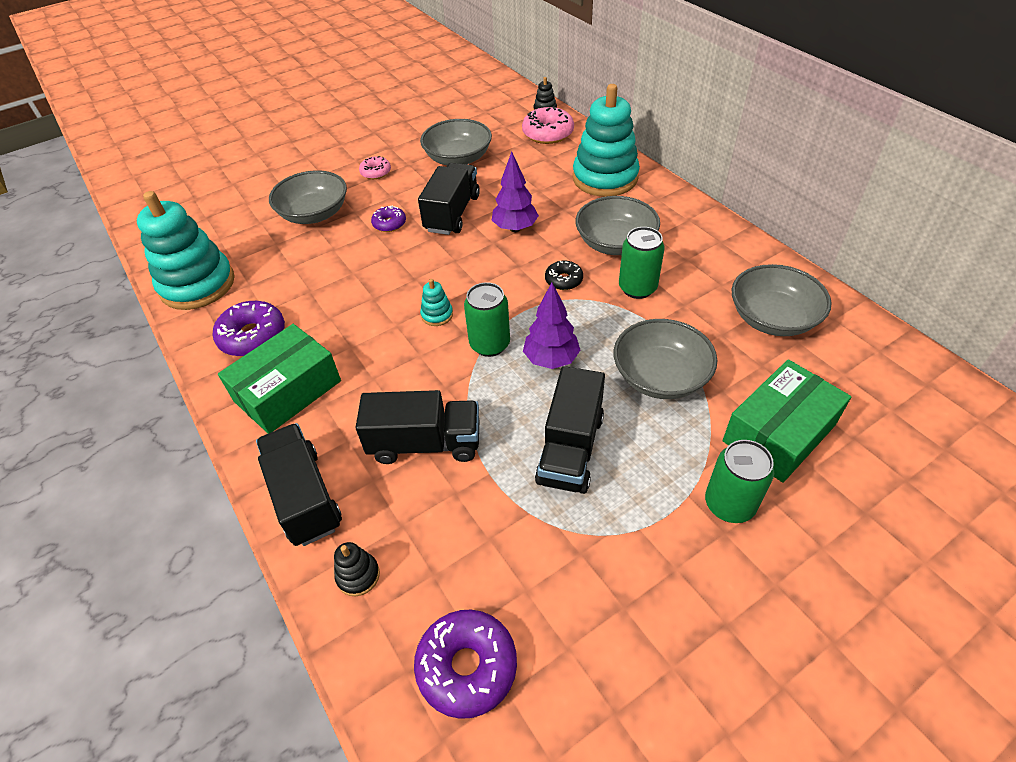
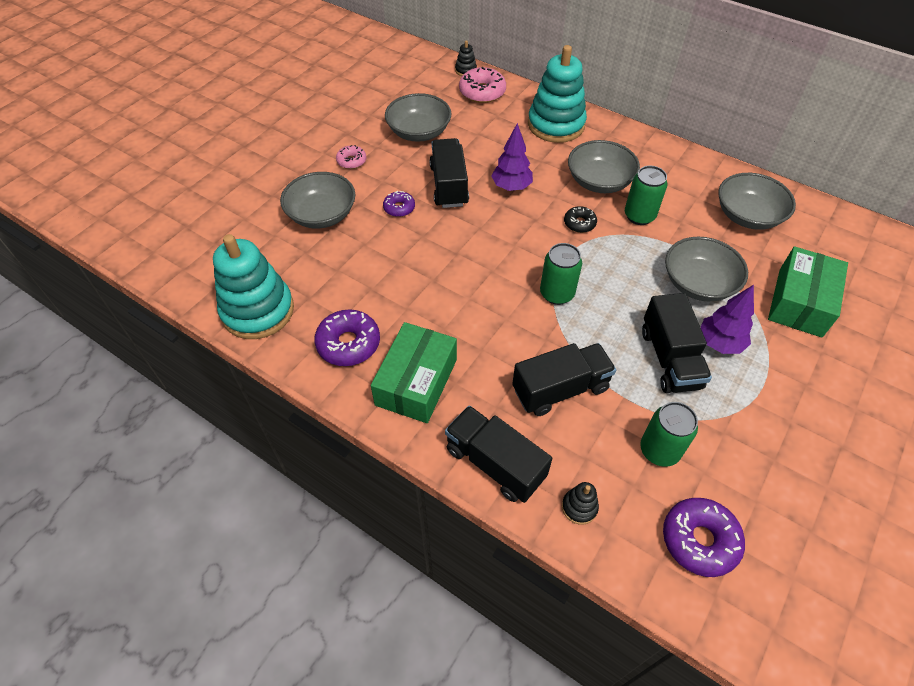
camera: 25 degrees left, 5 degrees up
(437, 315) = (497, 280): turquoise stacking toy -> none
(551, 359) = (612, 293): purple tree -> purple tree (719, 343)
(729, 504) = (798, 364): green can -> green can (659, 450)

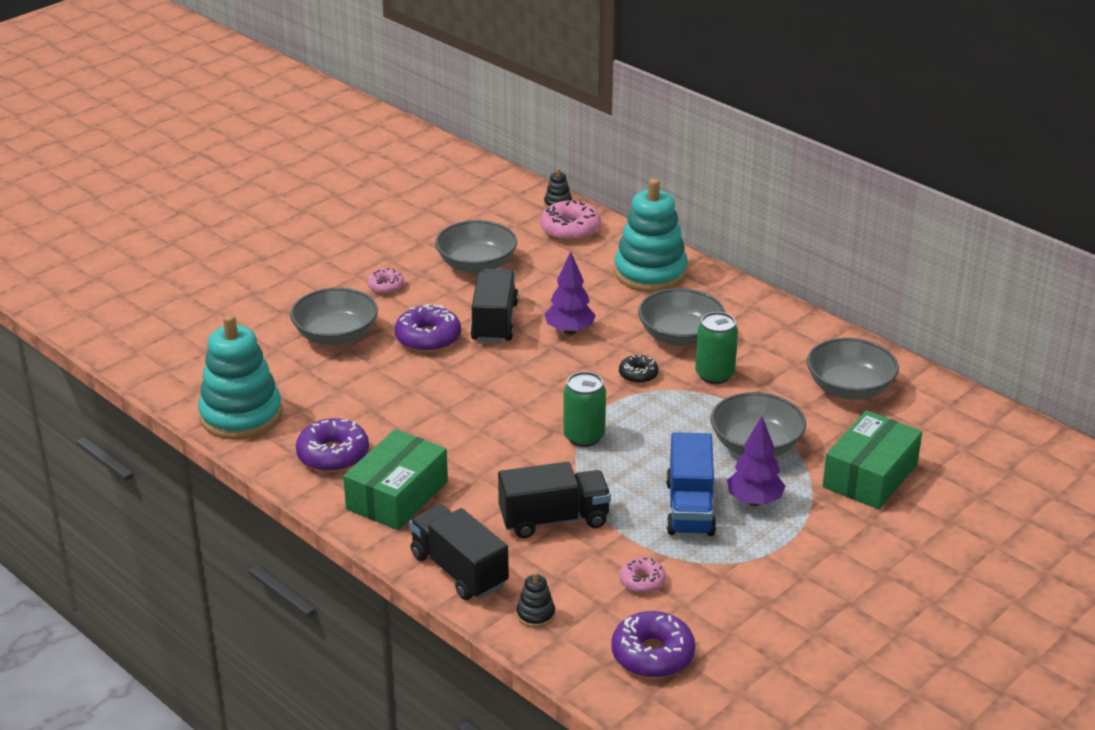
camera: 10 degrees right, 20 degrees down
(399, 208) = (428, 338): purple donut -> purple donut, size x1.72
(659, 450) = (642, 581): green can -> pink donut
(669, 358) = (690, 508): black truck -> blue truck

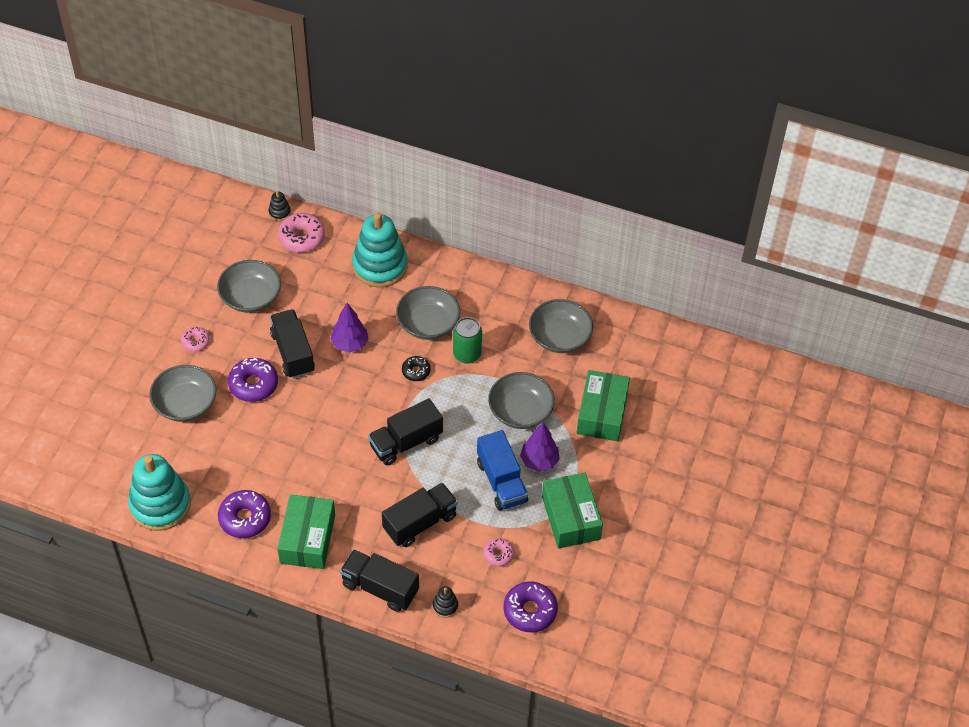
camera: 25 degrees left, 20 degrees up
(584, 437) = (406, 442): green can -> black truck
(767, 571) = (570, 517): none -> green box

